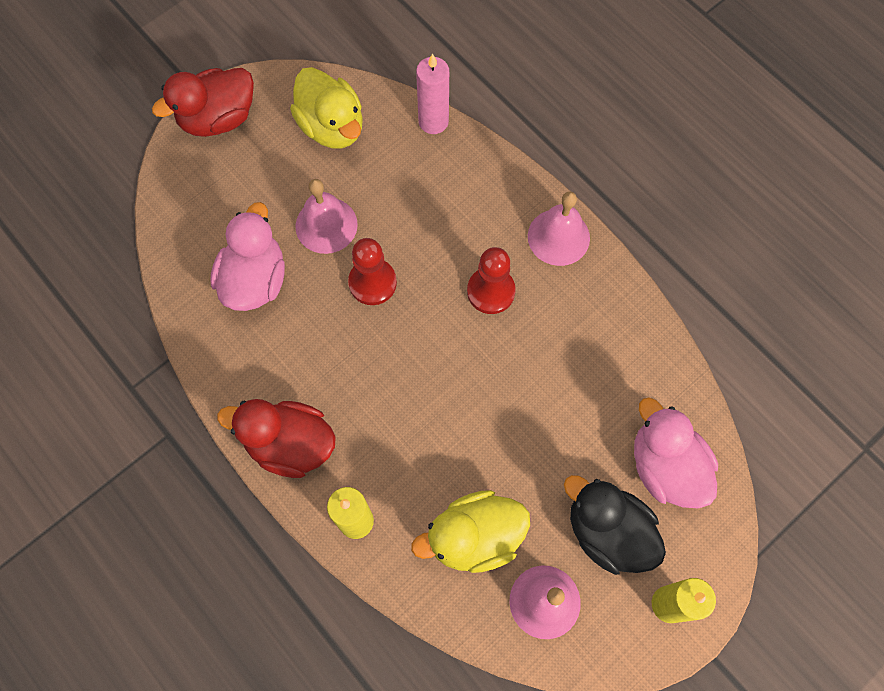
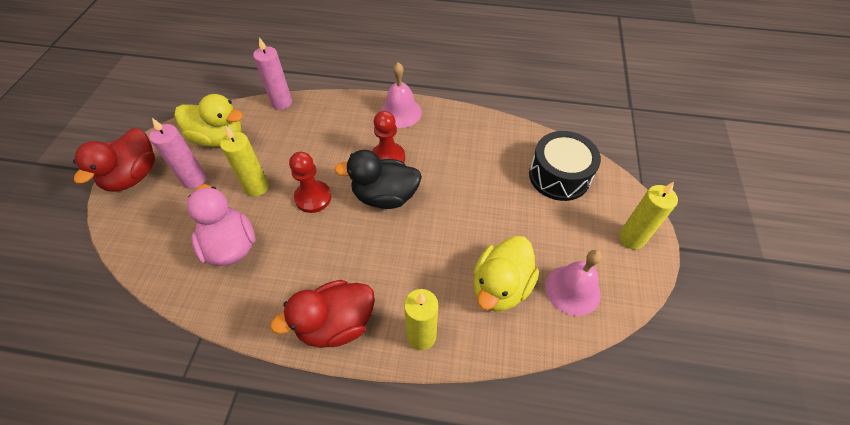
camera: 40 degrees left, 15 degrees down
(272, 167) = (194, 179): none -> pink candle
(326, 225) = (257, 187): pink bell -> yellow candle
(607, 531) = (565, 227): black duck -> black duck (385, 196)
(665, 467) = (559, 176): pink duck -> black drum

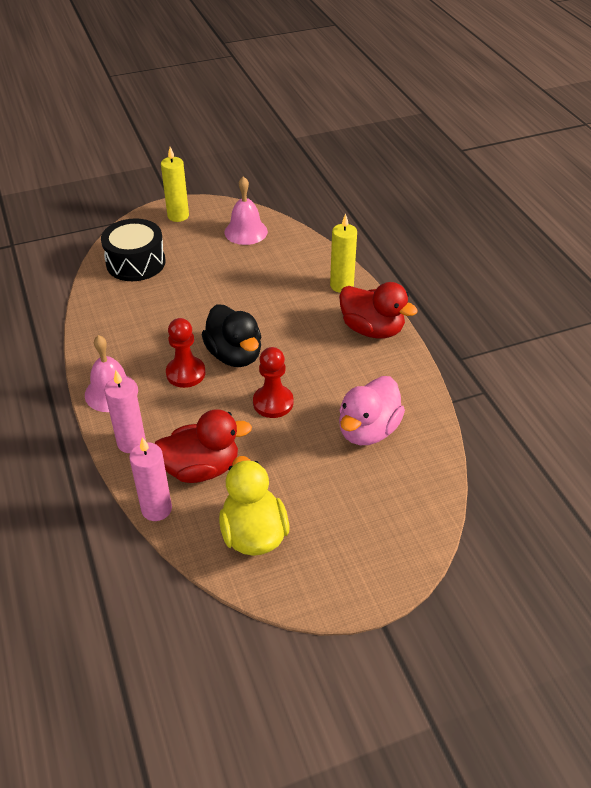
camera: 120 degrees left, 10 degrees down
(133, 176) = (364, 577): red duck -> red duck (201, 468)
(194, 179) = (324, 513): pink candle -> pink candle (131, 443)
(257, 187) = (293, 452): yellow candle -> none
(500, 287) = (271, 263): yellow duck -> none

